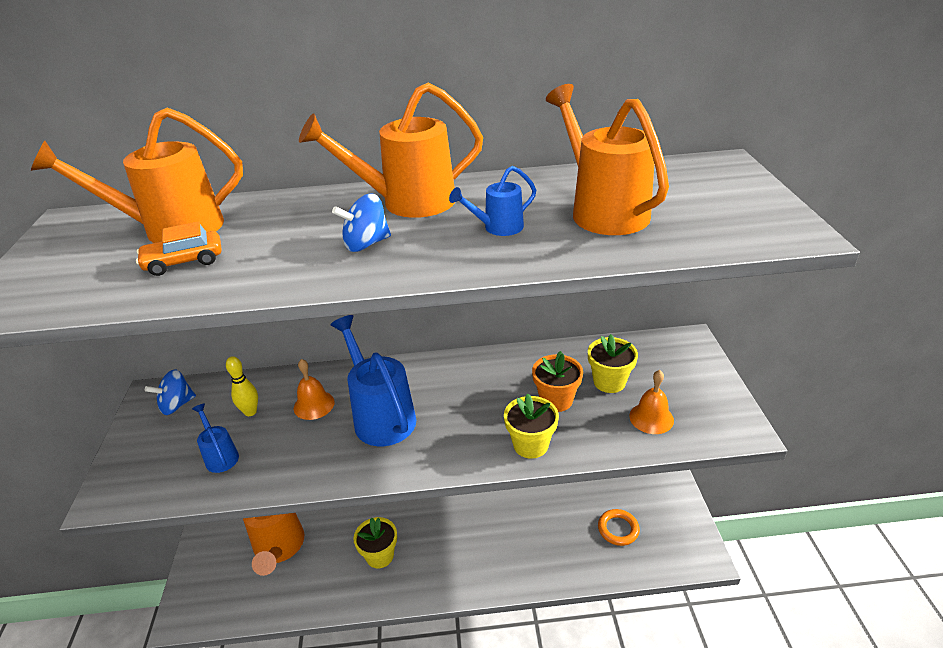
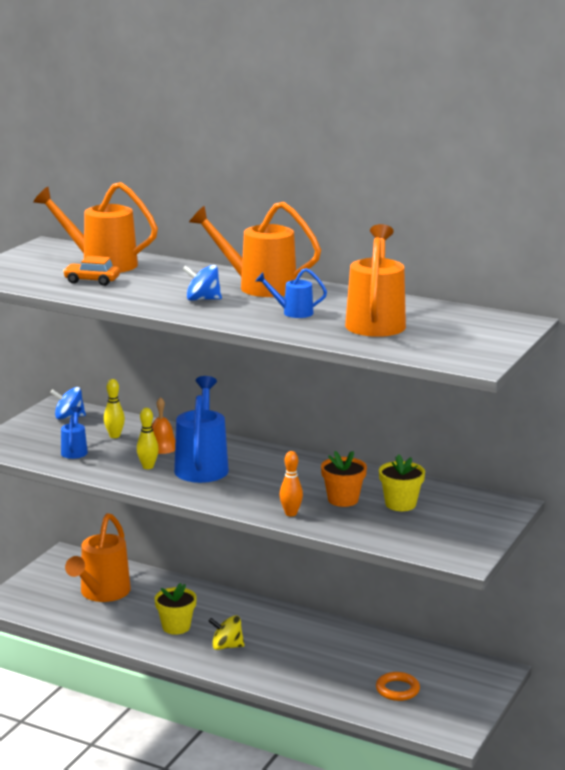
camera: 30 degrees right, 15 degrees down
(324, 443) = (148, 467): none -> yellow bowling pin
(443, 556) = (226, 646): none -> yellow spinning top
(530, 445) = (291, 513): yellow flower pot -> orange bowling pin
(651, 418) = (403, 531): orange bell -> none

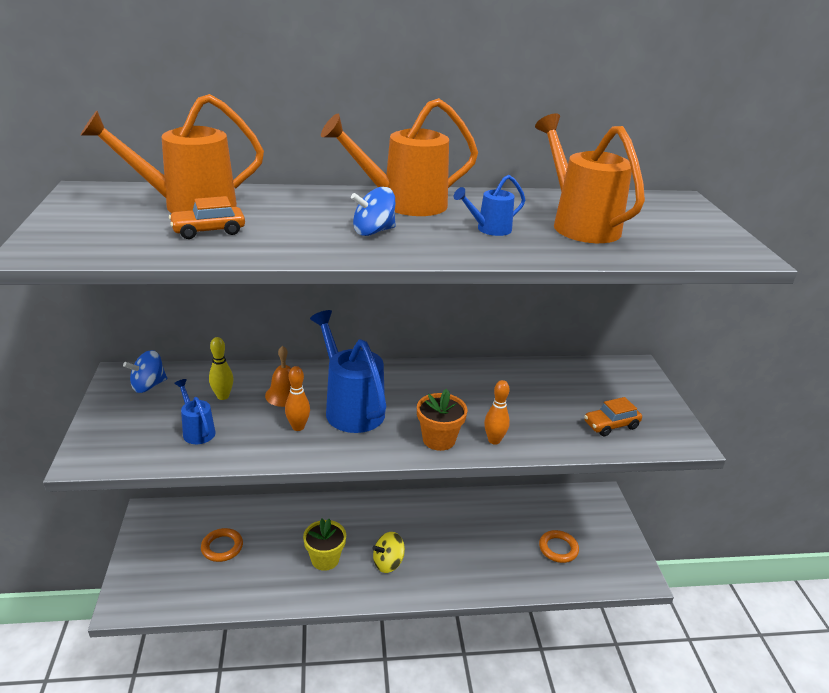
camera: 35 degrees left, 10 degrees up
(102, 593) = (222, 547): orange watering can -> orange ring
(148, 467) = (298, 427): yellow bowling pin -> orange bowling pin
(343, 499) = (516, 406): orange flower pot -> orange flower pot (439, 439)
(400, 504) = (564, 395): yellow flower pot -> none
(411, 532) = (611, 425): none -> orange car

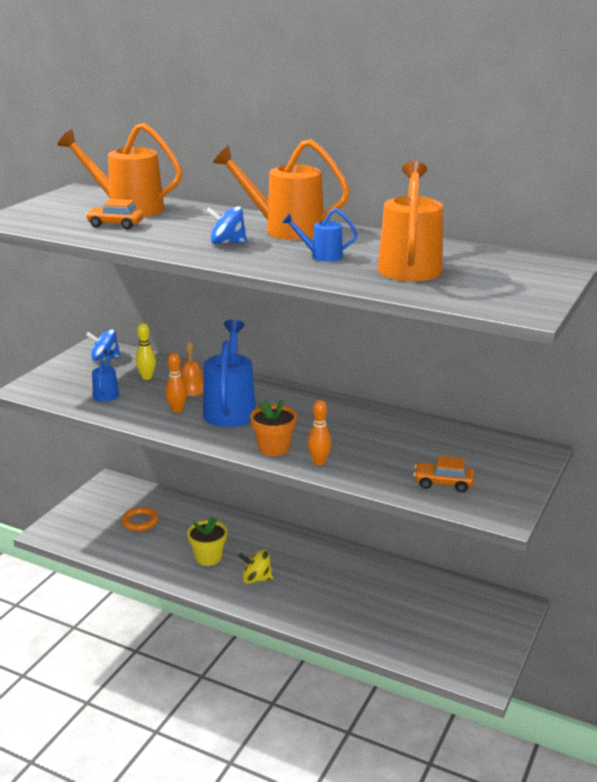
camera: 35 degrees right, 5 degrees down
(558, 548) = (423, 627): orange ring -> none

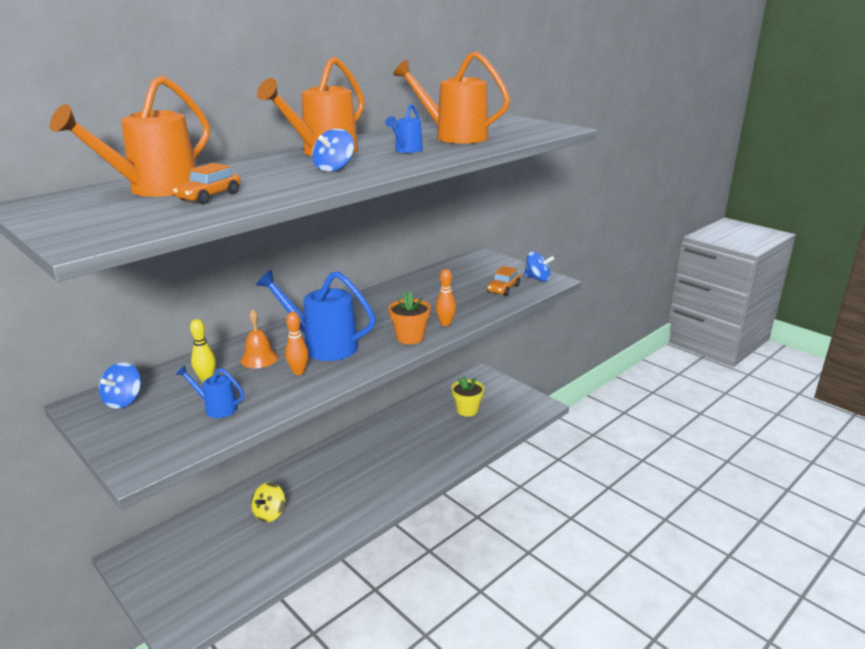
camera: 70 degrees left, 0 degrees up
(140, 521) = (228, 542): orange ring -> none
(208, 557) = (326, 504): yellow flower pot -> yellow flower pot (467, 410)
(256, 579) = (376, 481): yellow spinning top -> yellow spinning top (270, 513)
(499, 503) = (537, 278): none -> blue spinning top

